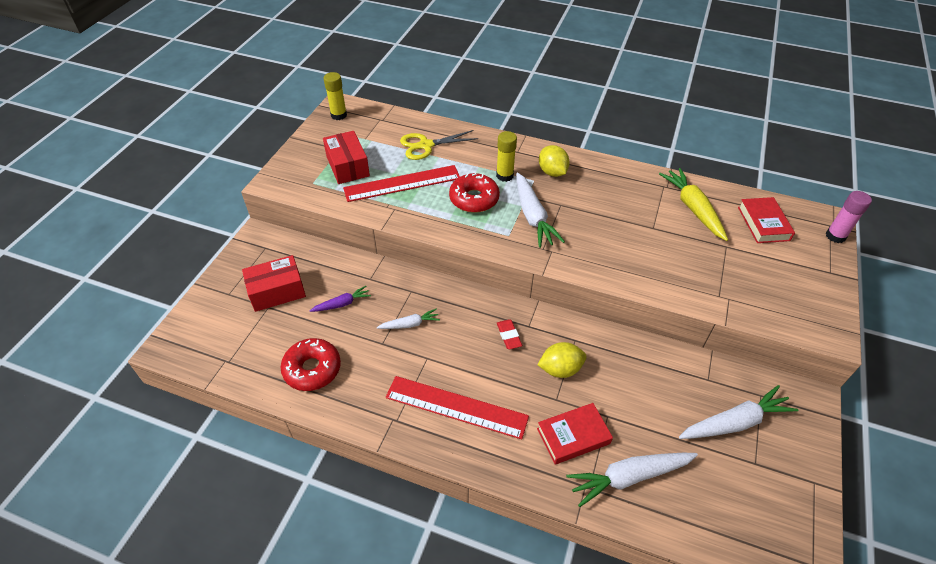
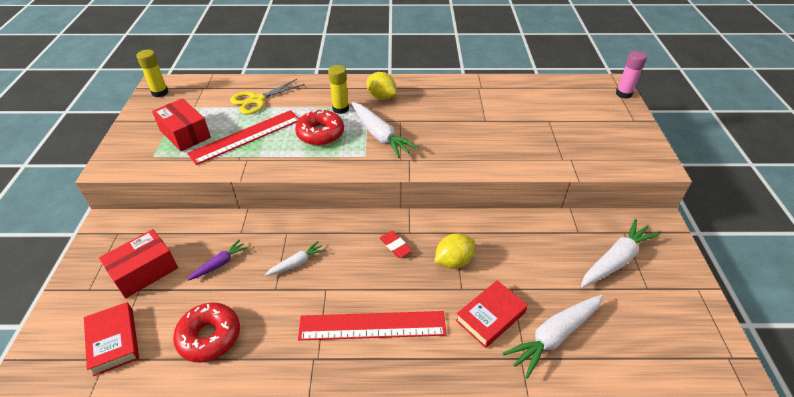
camera: 20 degrees left, 5 degrees down
(693, 208) = (509, 99): yellow carrot -> none
(763, 224) = (568, 97): red book -> red book (113, 341)

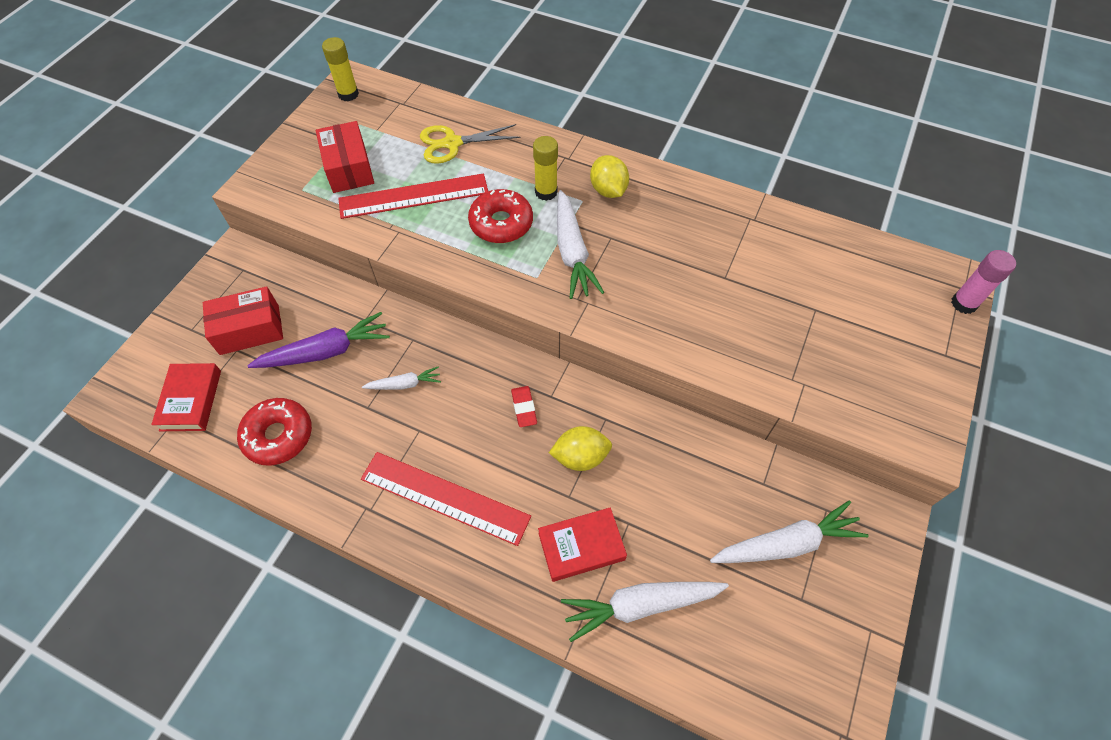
camera: 25 degrees right, 15 degrees up
(220, 264) = (326, 351): purple carrot -> purple carrot, size x1.81

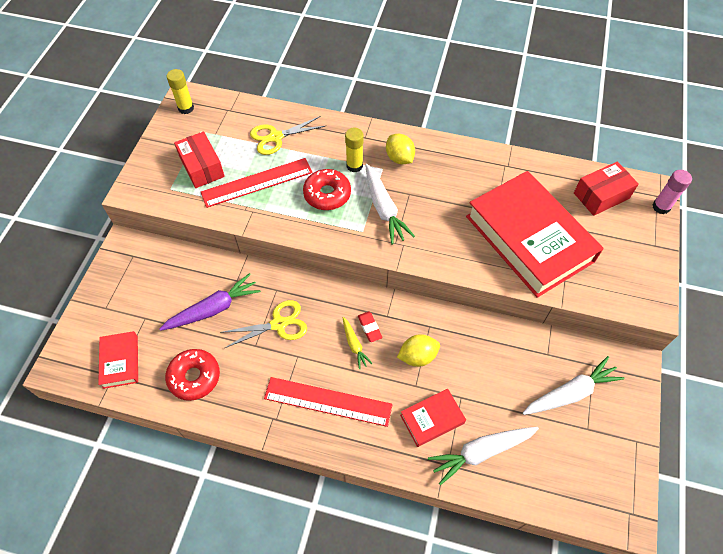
camera: 10 degrees left, 0 degrees up
(249, 330) = (151, 301): red box -> red box (601, 196)
(404, 384) = (278, 324): white carrot -> yellow scissors
(498, 428) = (354, 345): none -> yellow carrot
(764, 319) = (529, 239): none -> red book

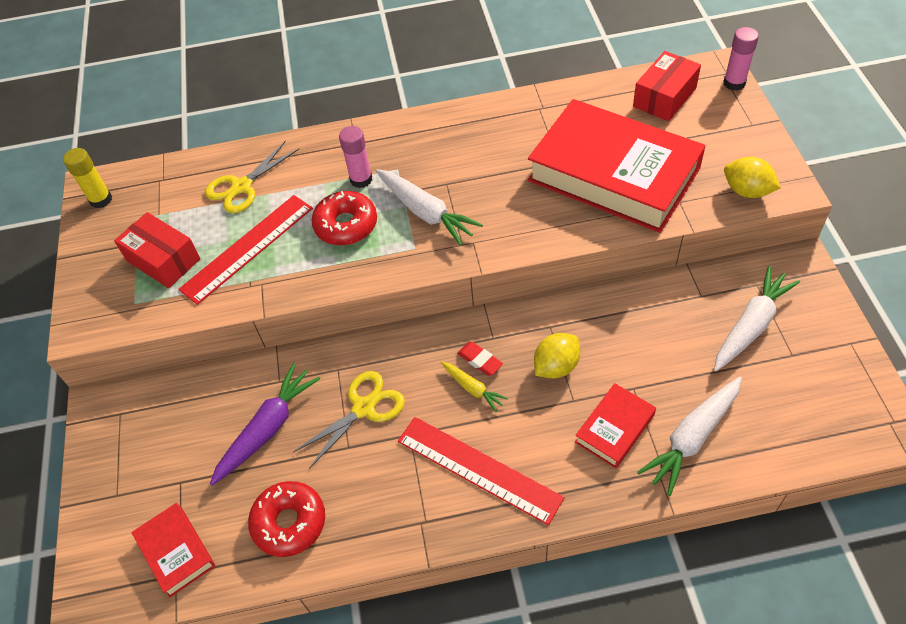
camera: 20 degrees left, 5 degrees down
(328, 401) = (478, 469): red ruler -> red ruler turned 45 degrees clockwise
(354, 166) = (361, 179): yellow glue stick -> pink glue stick
(399, 158) = (411, 149): yellow lemon -> yellow lemon (747, 191)

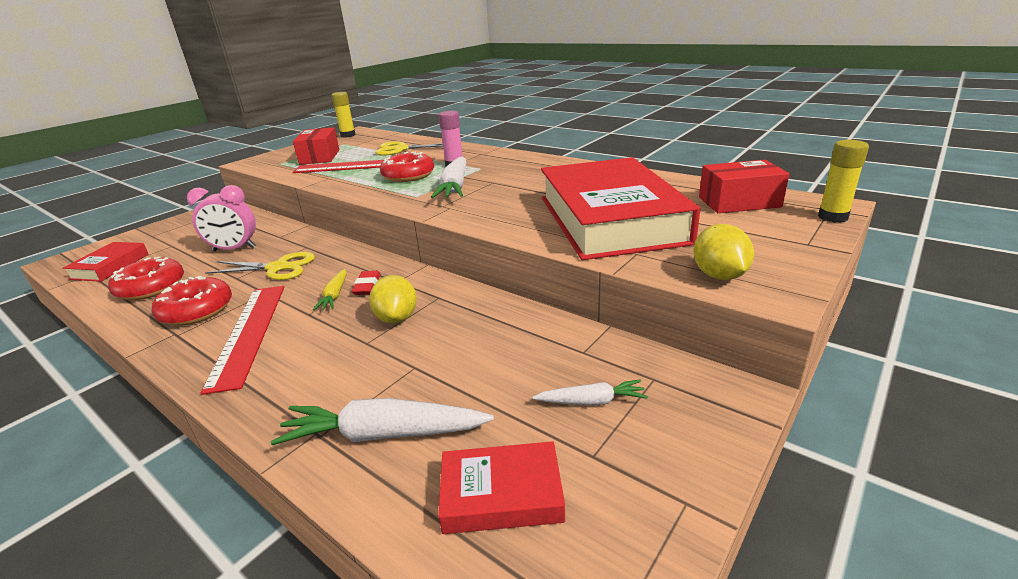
camera: 45 degrees right, 25 degrees down
(268, 428) = (234, 249): purple carrot -> pink clock
(391, 496) = (197, 310): none -> red donut
(556, 366) = (397, 318): yellow lemon -> yellow lemon turned 75 degrees clockwise
(614, 428) = (352, 379): red book -> red book (501, 494)
(734, 83) = (832, 217): pink glue stick -> yellow glue stick
(751, 325) = (591, 401): white carrot -> white carrot, size x0.55

